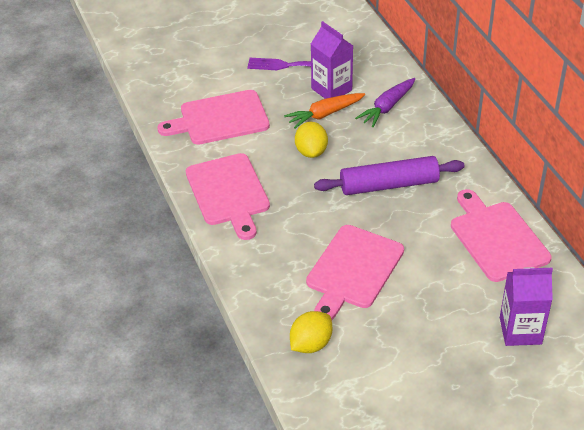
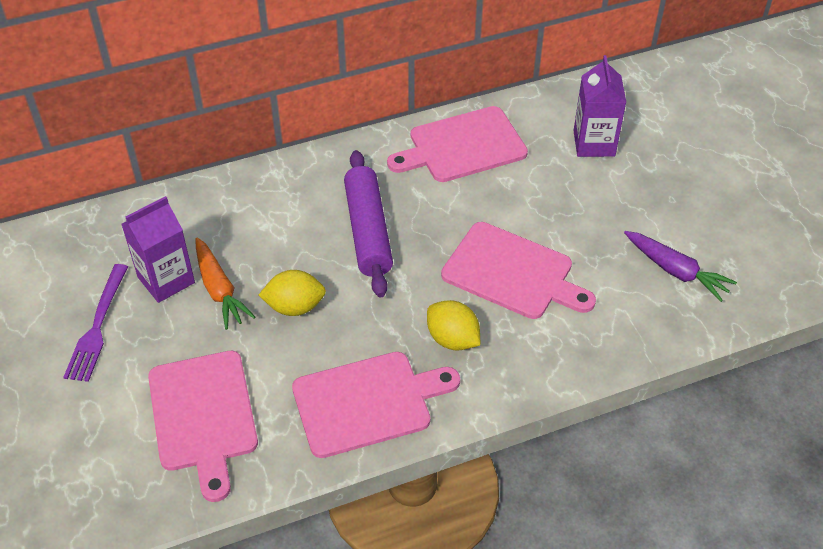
camera: 90 degrees left, 5 degrees up
(311, 344) = (629, 317): yellow lemon -> yellow lemon (452, 339)
(387, 107) = (218, 223): purple carrot -> purple carrot (676, 271)

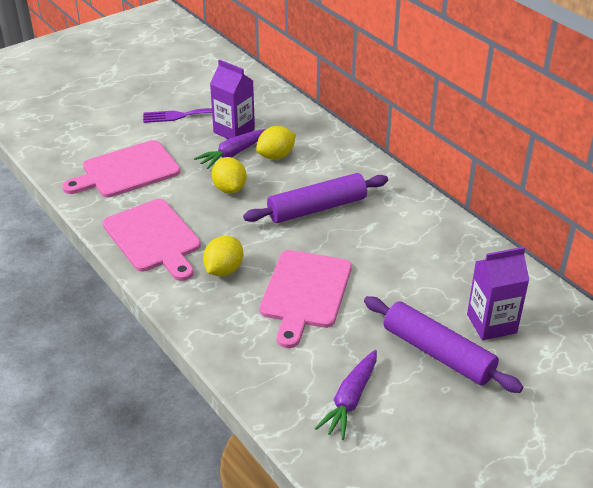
camera: 75 degrees right, 10 degrees down
(219, 290) = (233, 154): orange carrot -> purple carrot
(245, 247) = (276, 156): none -> yellow lemon
(462, 146) = (439, 241): pink cutting board -> none
(625, 191) = (438, 353): none -> purple rolling pin

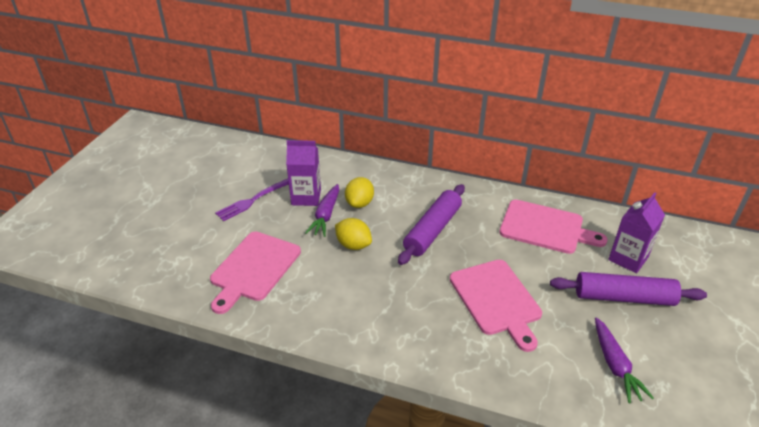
camera: 35 degrees left, 0 degrees up
(153, 238) = (339, 316): pink cutting board -> pink cutting board (545, 228)
(224, 270) = (421, 313): yellow lemon -> none

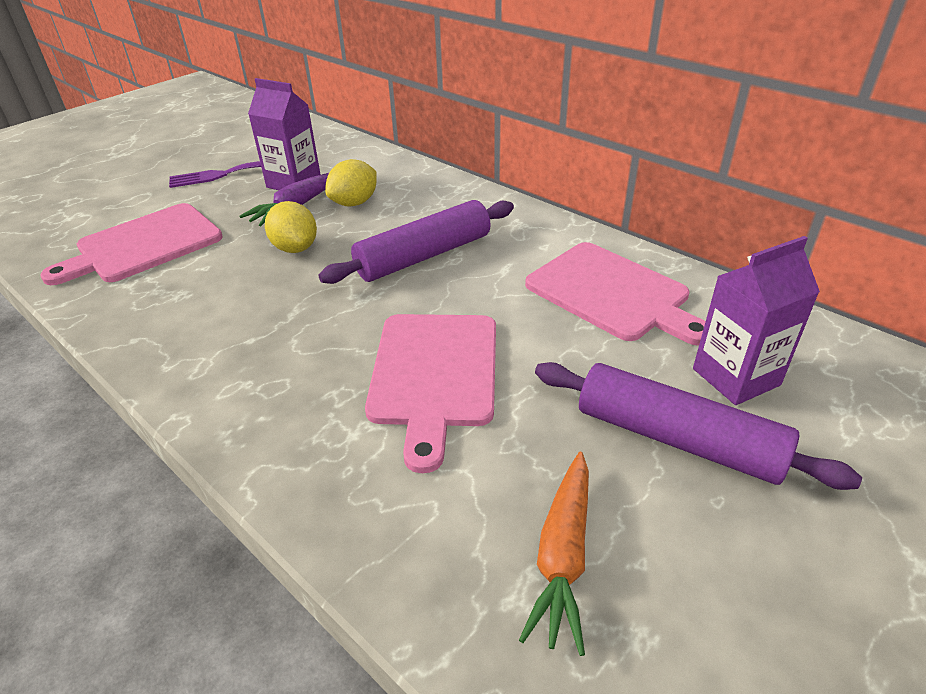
camera: 25 degrees right, 0 degrees up
(615, 365) = (563, 556): purple carrot -> orange carrot

